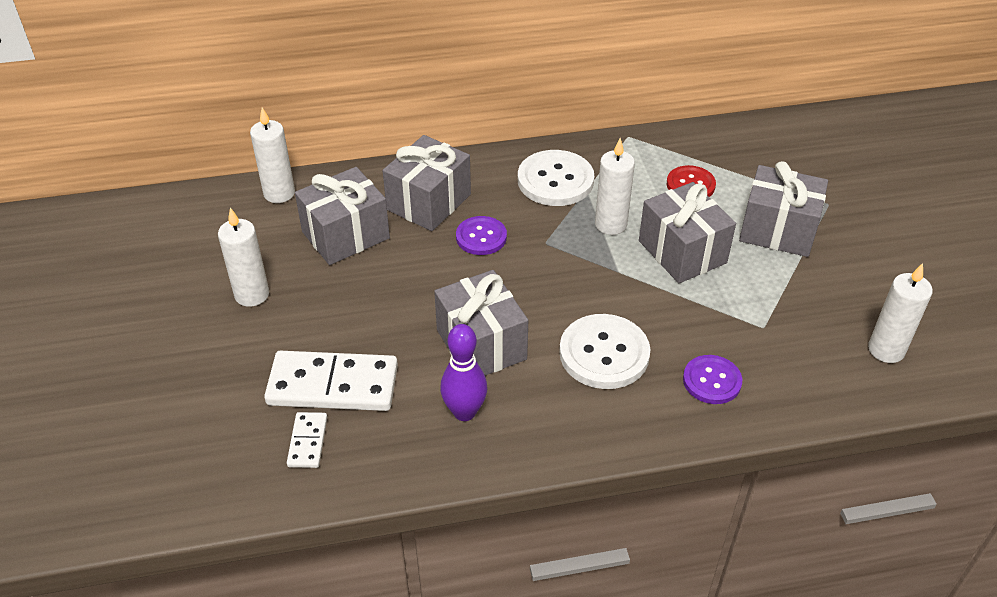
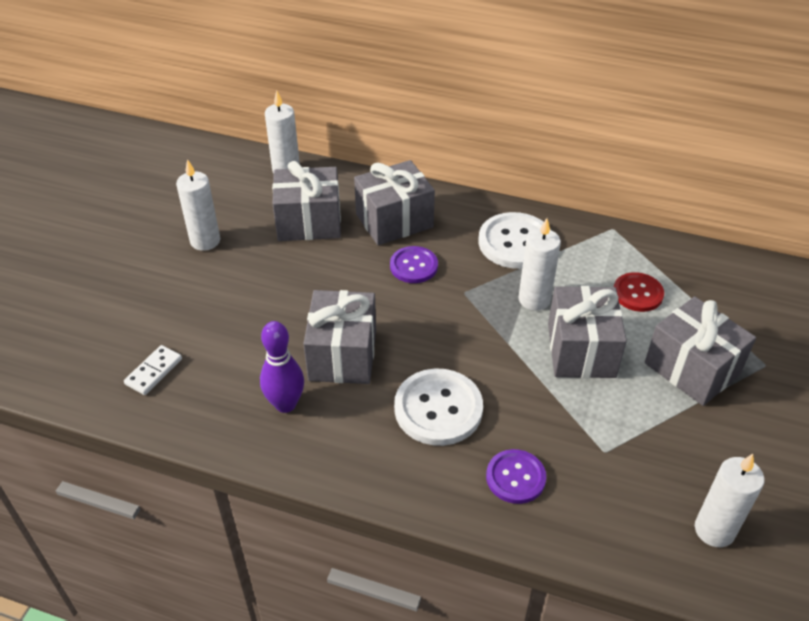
camera: 30 degrees right, 0 degrees up
(333, 385) = (206, 336): white domino -> none

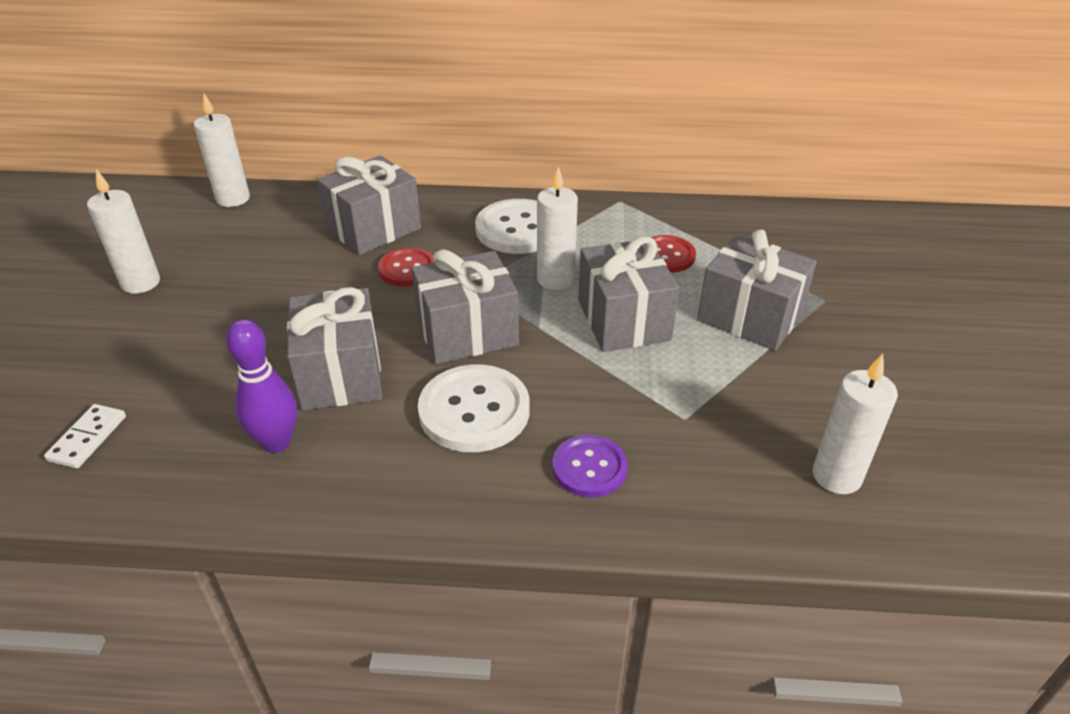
camera: 15 degrees left, 5 degrees down
(309, 222) = (271, 245): grey gift -> grey gift (467, 332)
(413, 266) = (407, 269): purple button -> red button

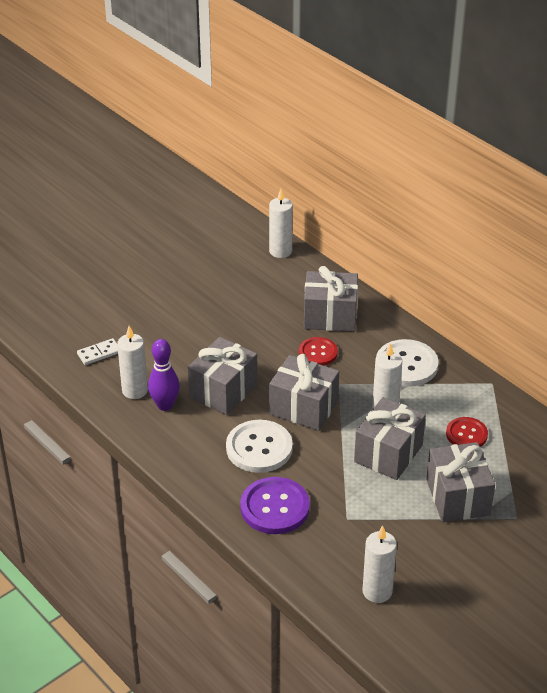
camera: 45 degrees right, 0 degrees up
(140, 283) = (188, 281): white candle -> white candle (135, 390)
(589, 467) = (275, 507): purple button -> purple button, size x1.59

